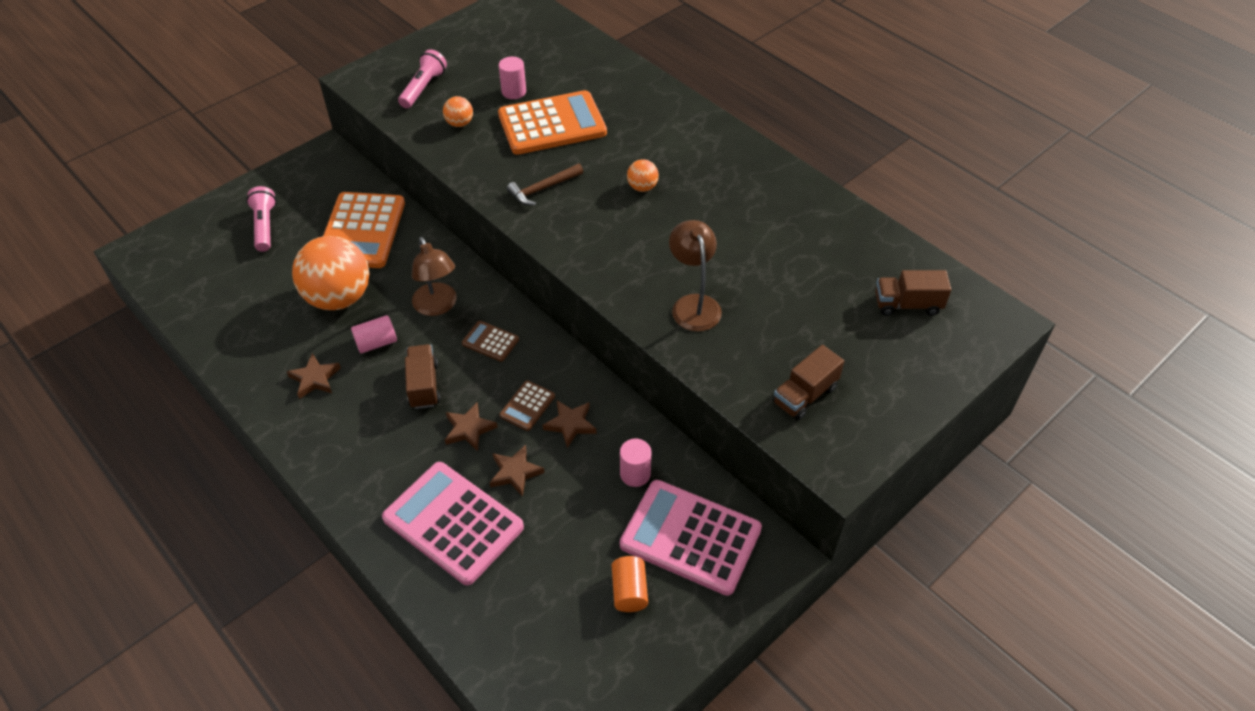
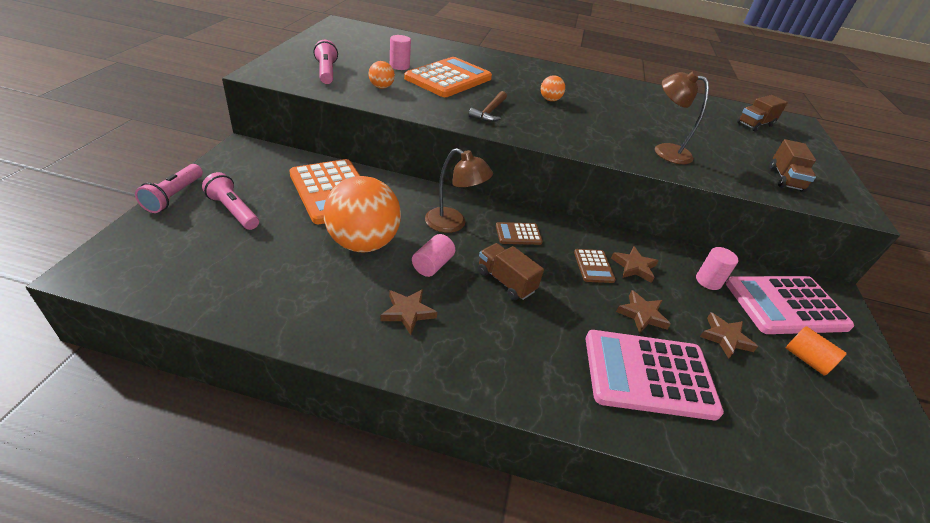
camera: 40 degrees left, 10 degrees down
(233, 195) = (174, 196): none -> pink flashlight
(469, 429) = (575, 298): brown star -> brown star (725, 338)

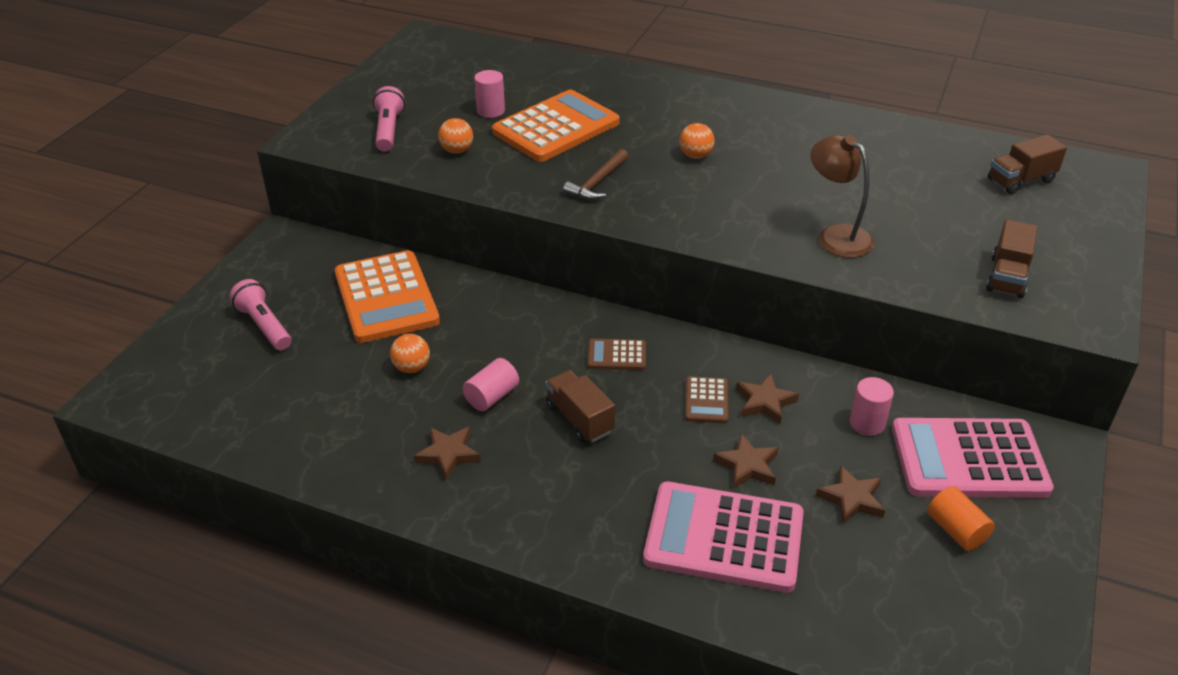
camera: 15 degrees right, 0 degrees up
(174, 196) = (199, 307): pink flashlight -> none
(363, 243) = (412, 367): orange ball -> orange ball, size x0.43
(453, 224) = (532, 341): brown lamp -> none

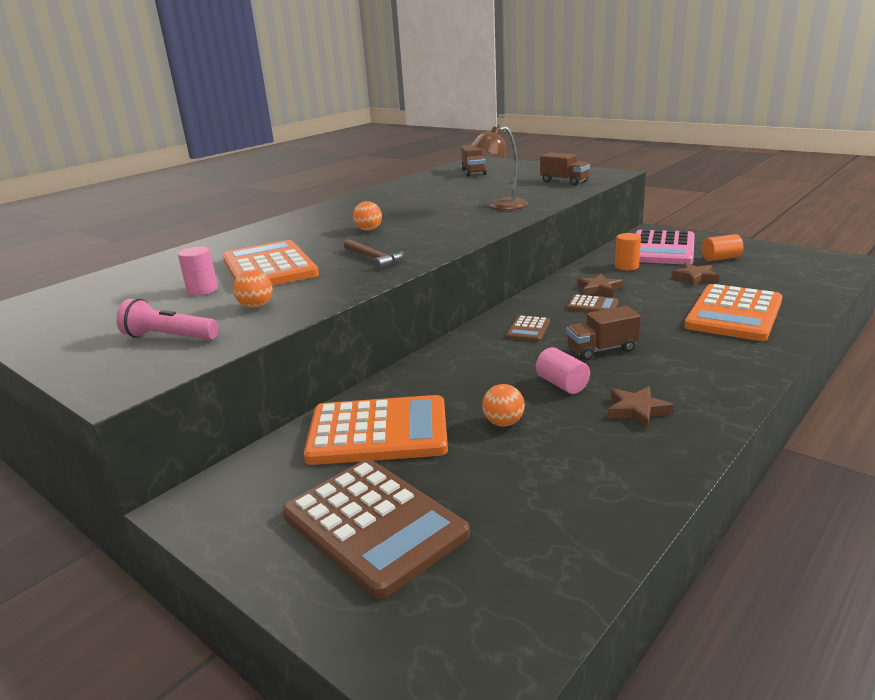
camera: 70 degrees left, 15 degrees down
(264, 326) = (374, 525): pink flashlight -> brown calculator
(724, 537) = (733, 314): pink calculator -> orange calculator
(747, 466) = (663, 300): brown star -> none
(867, 423) = (626, 266): pink cylinder -> orange cylinder

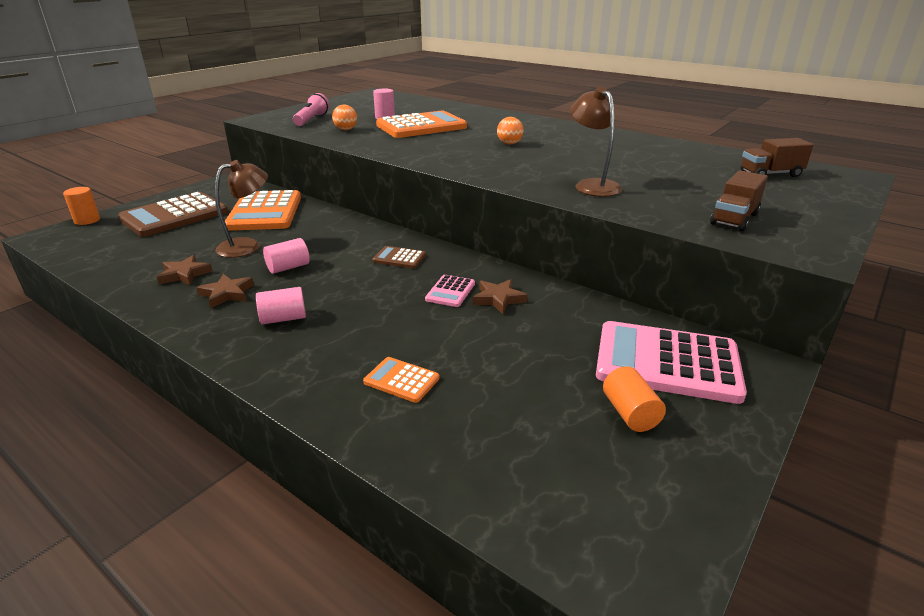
camera: 85 degrees right, 5 degrees up
(374, 258) = (427, 148): brown hammer -> none
(503, 423) = (247, 246): orange ball -> brown lamp
(592, 305) = (450, 291): brown calculator -> pink calculator
(602, 350) = (342, 288): brown truck -> none
(626, 266) = (580, 324): orange cylinder -> orange cylinder (87, 220)
(673, 369) = (283, 318): none -> pink cylinder
(695, 277) = (537, 372): brown star -> brown star (184, 274)
(733, 314) = (401, 380): orange calculator -> orange calculator, size x0.46

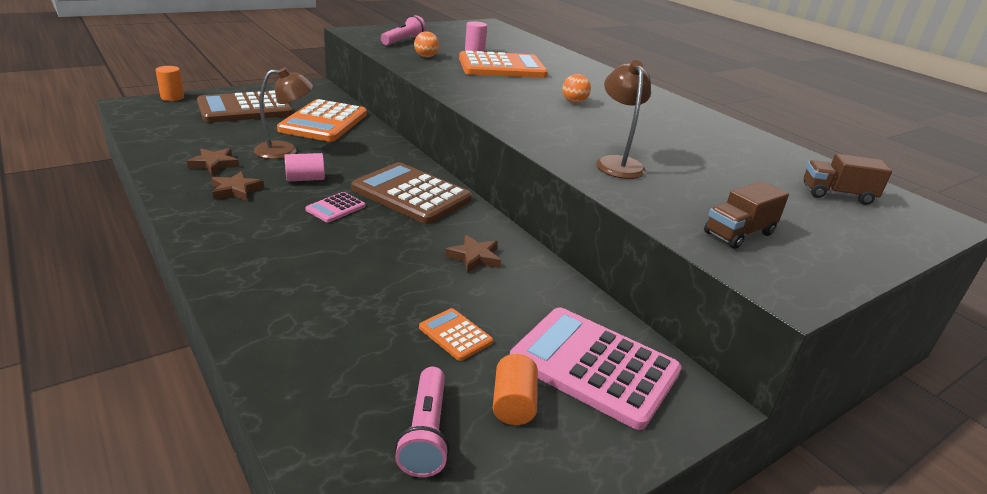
camera: 15 degrees right, 0 degrees up
(283, 318) = (266, 225): pink cylinder -> none
(399, 258) = (411, 194): brown calculator -> brown calculator, size x2.18
(401, 380) = (324, 309): orange calculator -> orange calculator (455, 335)
(450, 291) = (434, 238): pink calculator -> pink calculator (335, 208)
(579, 462) = (426, 433): none -> pink flashlight

